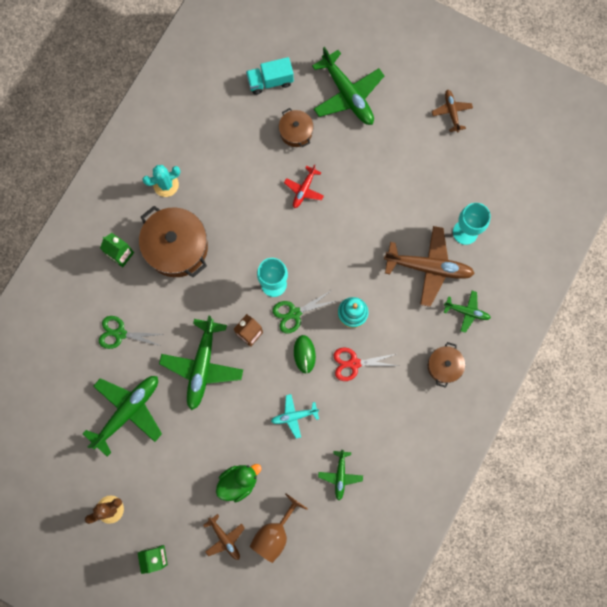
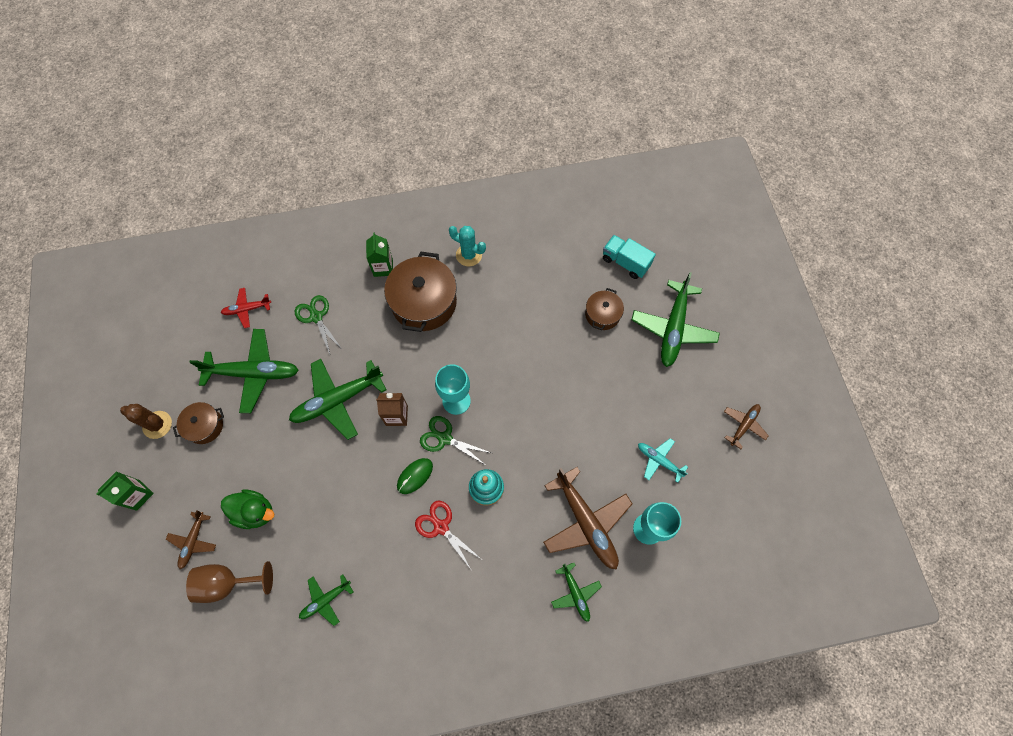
camera: 50 degrees right, 10 degrees down
(294, 416) = (351, 513): turquoise plane -> turquoise plane (659, 460)
(304, 189) = (560, 359): red plane -> red plane (247, 309)
(444, 366) = (506, 614): brown pot -> brown pot (205, 426)

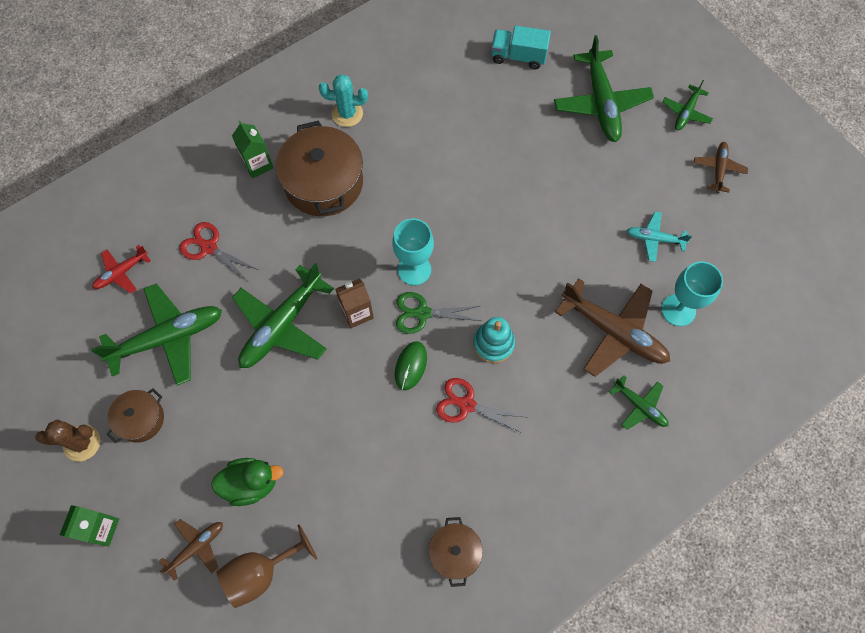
camera: 25 degrees left, 0 degrees up
(193, 541) = (196, 547): brown plane -> brown plane turned 120 degrees counterclockwise
(316, 317) = (209, 247): green scissors -> red scissors
(326, 600) = (382, 537): green plane -> green plane (686, 112)
(602, 314) = (522, 118): brown pot -> brown pot (455, 552)

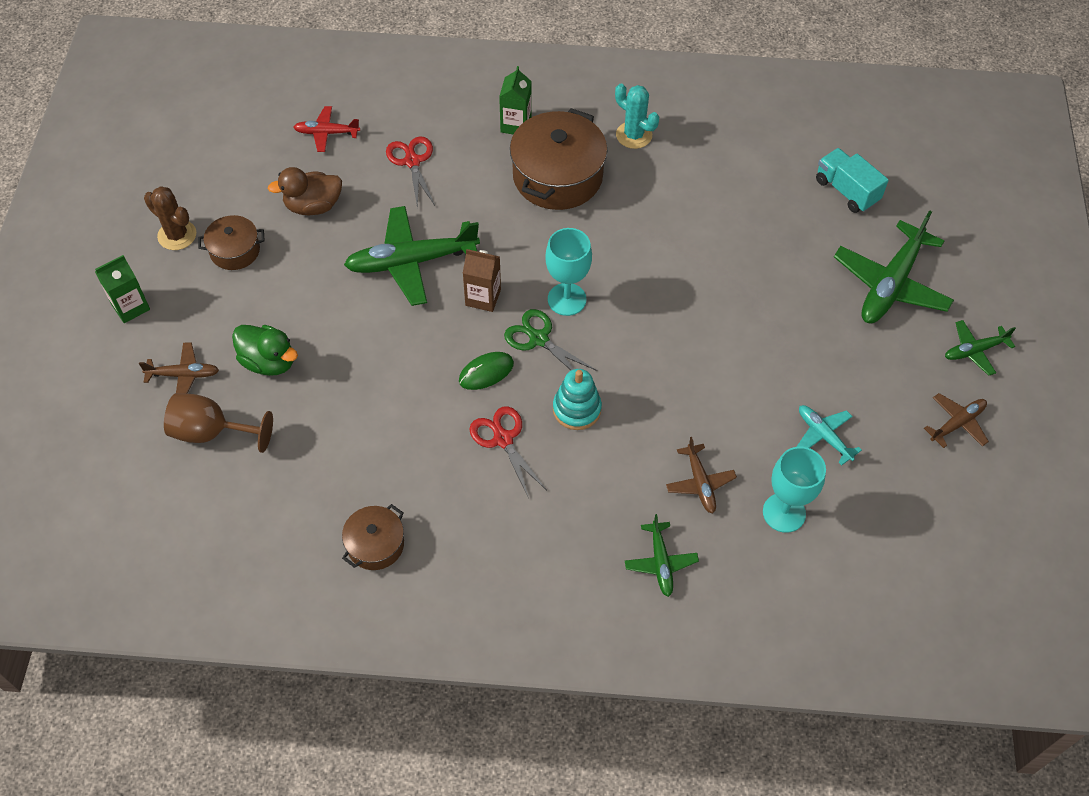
camera: 40 degrees right, 10 degrees down
(167, 338) = (313, 206): green plane -> brown duck
(613, 331) = (700, 482): brown plane -> brown plane, size x0.52

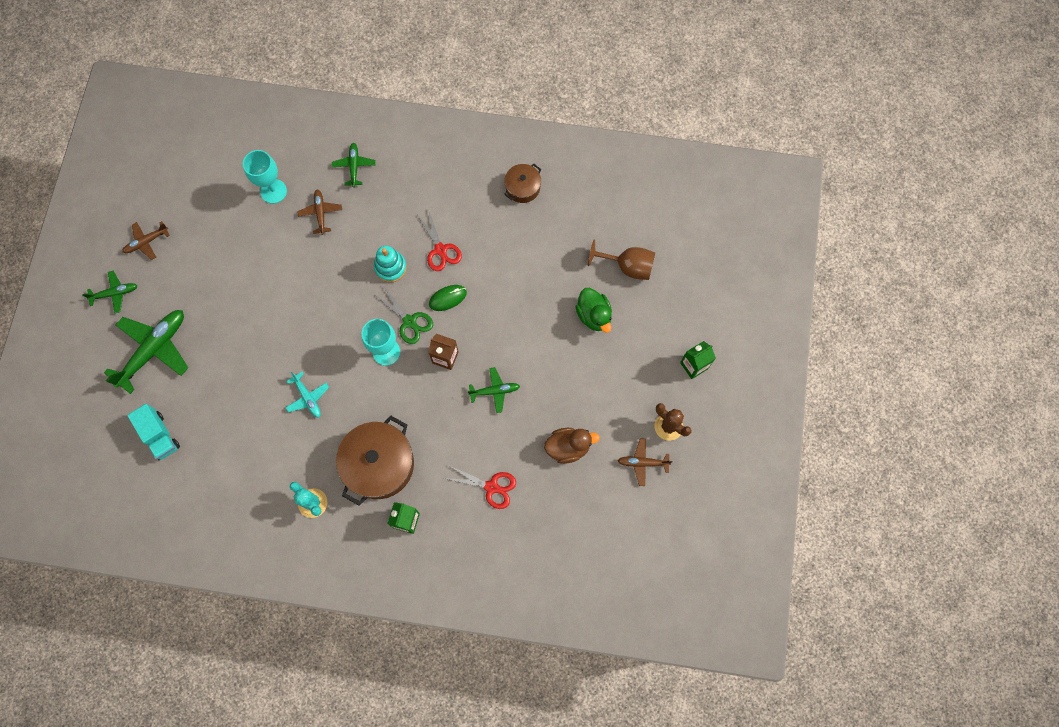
camera: 175 degrees left, 15 degrees up
(183, 375) = (650, 309): brown plane -> brown plane (643, 463)
(235, 251) = (624, 409): brown pot -> none
(269, 362) = (594, 315): green duck -> green duck turned 150 degrees counterclockwise
(327, 133) = (559, 521): red plane -> none
(412, 161) = (491, 487): red scissors -> red scissors turned 60 degrees counterclockwise
(412, 262) = (494, 391): green plane -> green plane, size x0.52
(824, 436) = (235, 239): turquoise plane -> turquoise plane (307, 397)

